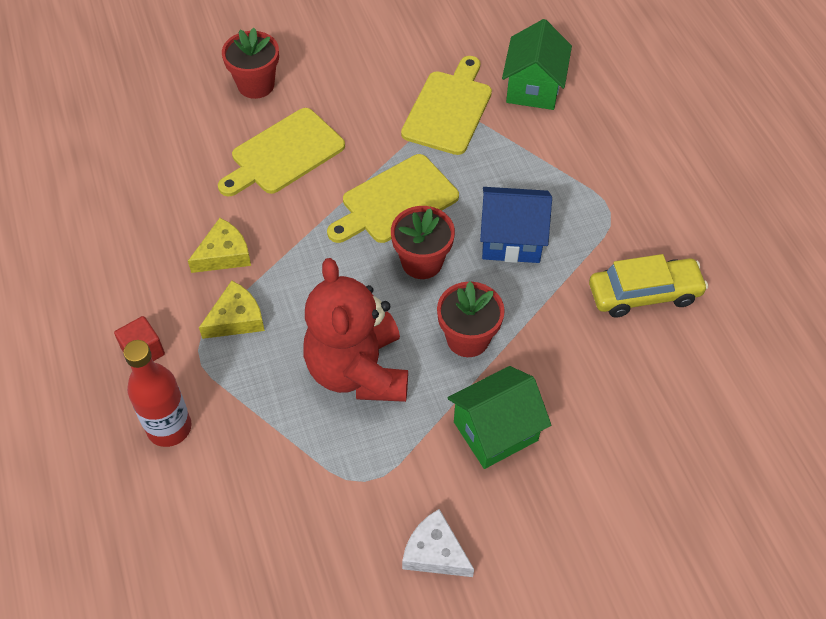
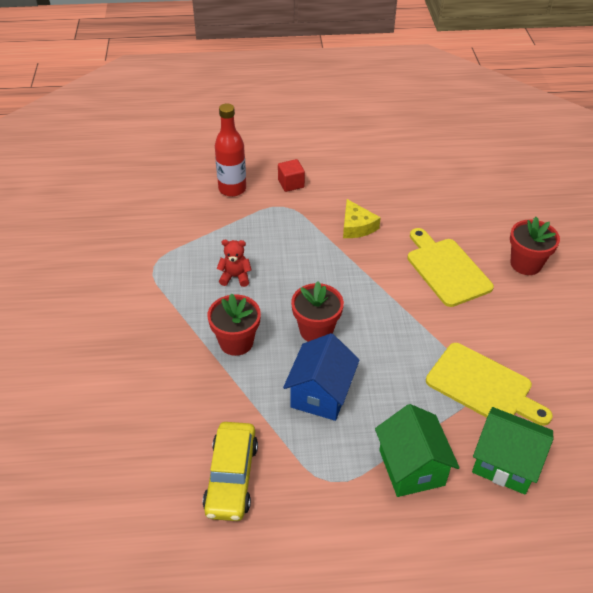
camera: 105 degrees right, 10 degrees down
(236, 318) = (300, 225): yellow cheese -> none
(358, 370) = (235, 277): red teddy bear -> red teddy bear, size x0.42
(396, 201) = (381, 327): yellow cutting board -> none
(435, 552) = (88, 289): white cheese -> none
(495, 431) = (154, 339): green house -> green house (411, 467)

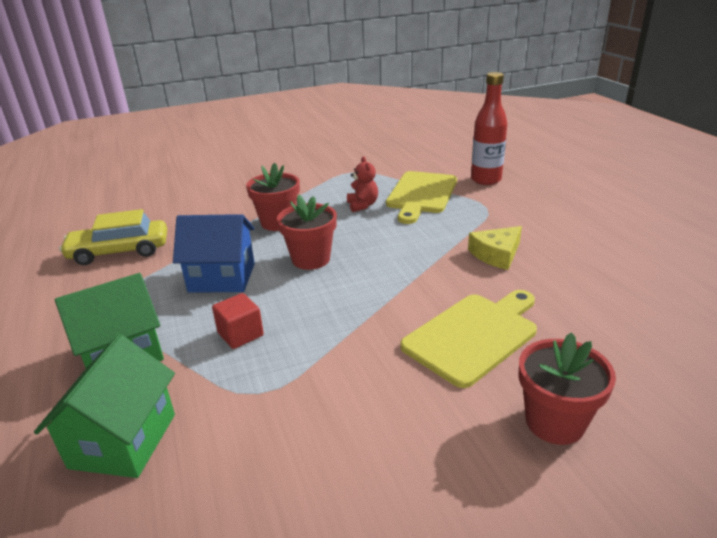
camera: 75 degrees right, 15 degrees down
(291, 184) = (528, 204): red cube -> red cube (240, 334)
(483, 386) = (261, 401): yellow cutting board -> yellow cutting board (421, 194)

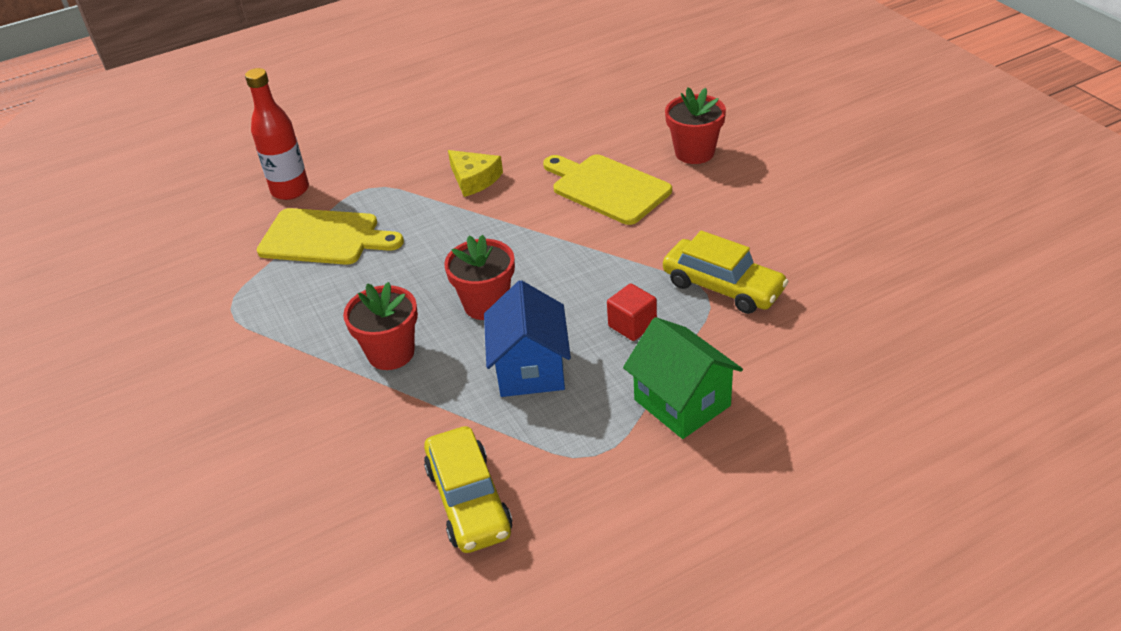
camera: 95 degrees left, 10 degrees up
(123, 440) = (784, 357): green house -> none
(263, 407) = (723, 287): none -> yellow car
(362, 205) = (349, 283): red teddy bear -> none

